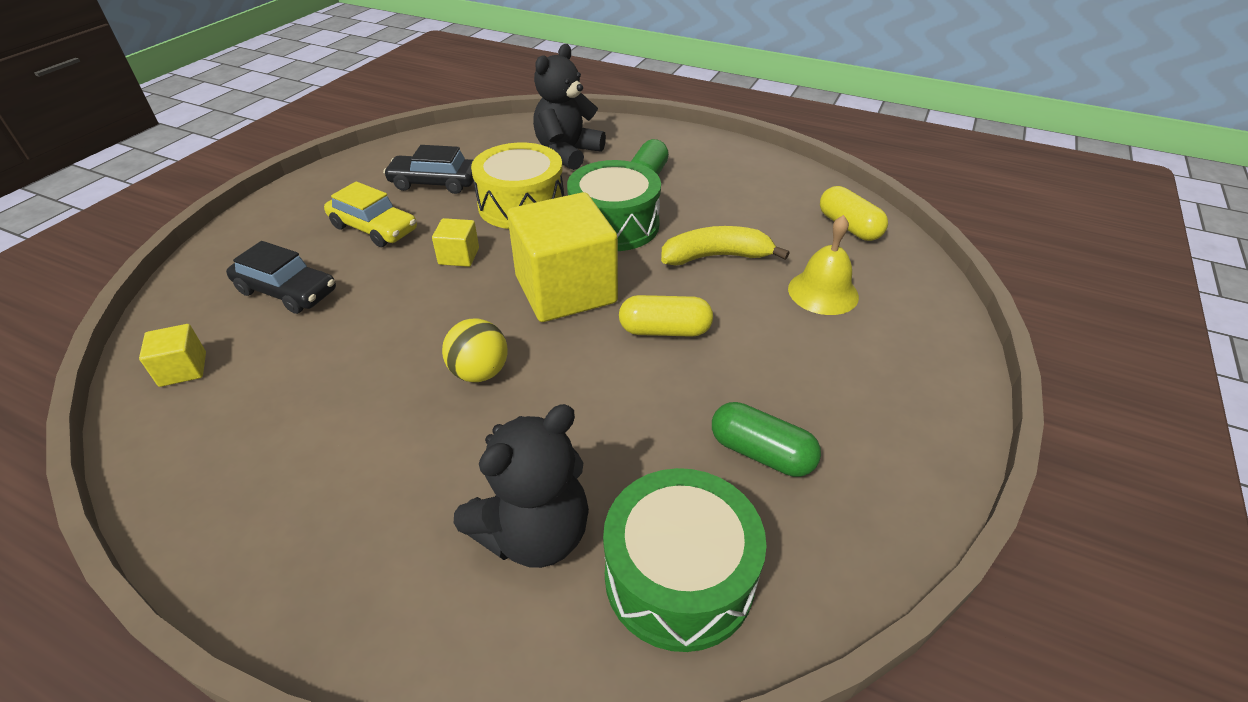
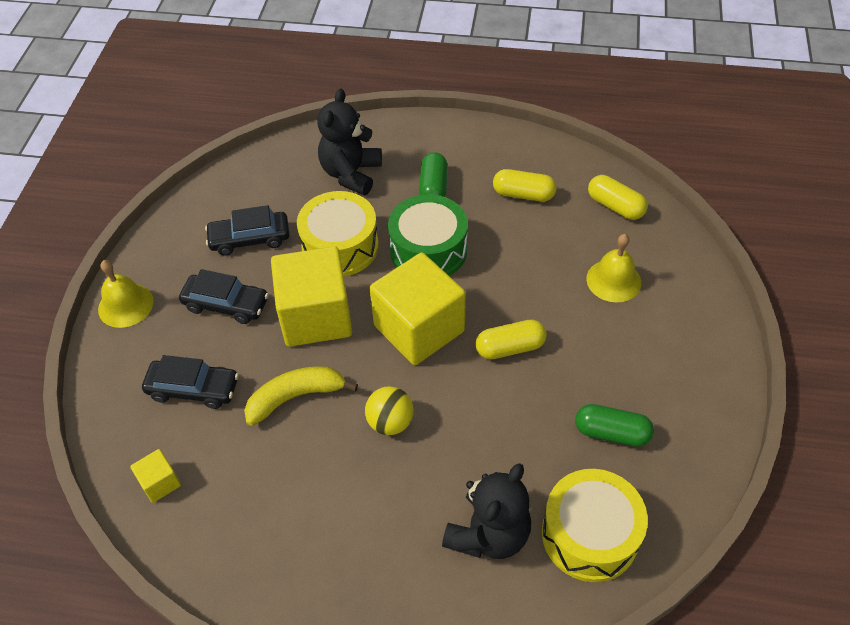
camera: 15 degrees left, 10 degrees up
(277, 209) = (125, 305): none -> yellow bell
(374, 228) = (226, 304): yellow car -> black car
(459, 256) = (316, 316): yellow cube -> yellow cube, size x2.30
(679, 576) = (590, 534): green drum -> yellow drum
(716, 256) = (522, 264): yellow banana -> yellow banana (295, 397)
(744, 199) = (523, 194): none -> yellow capsule

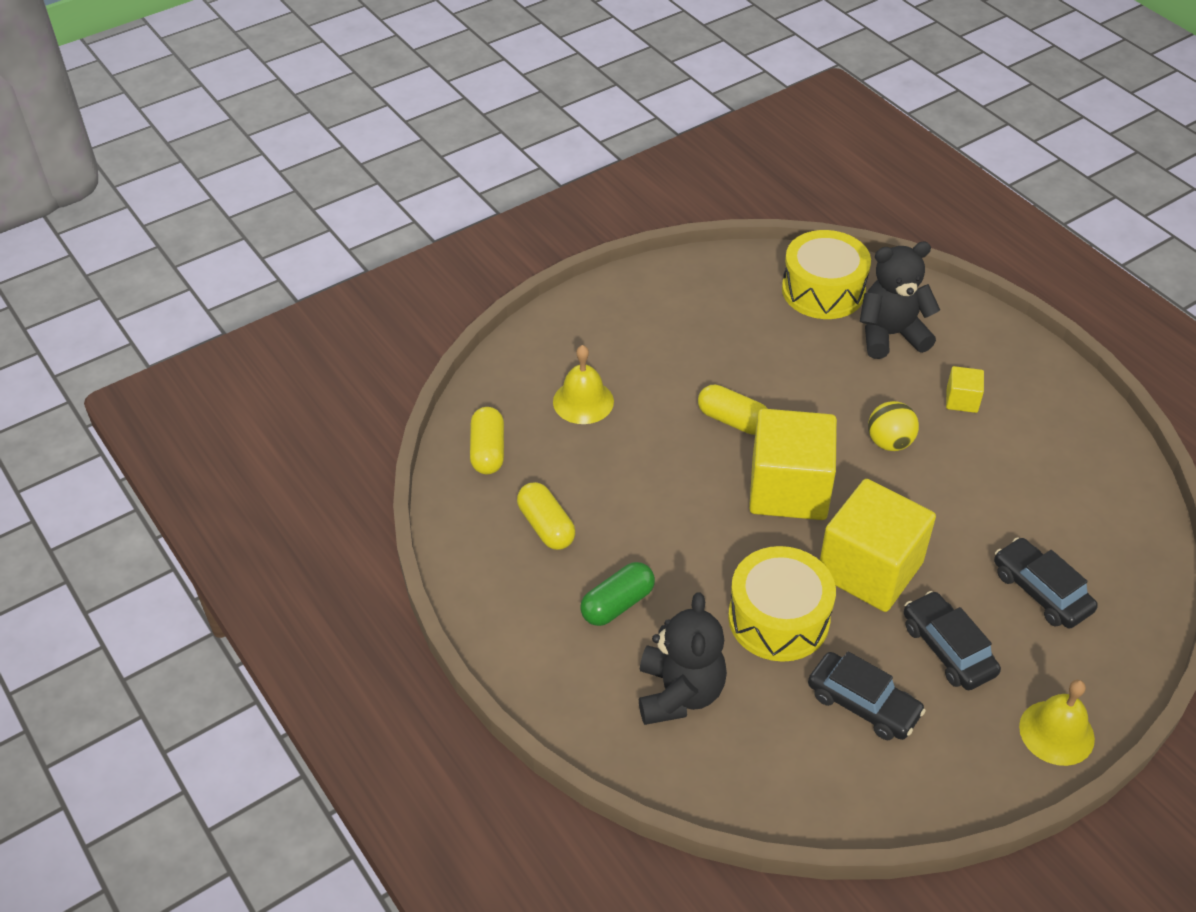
camera: 135 degrees left, 5 degrees down
(160, 483) = (1123, 537): yellow cube -> yellow cube (962, 400)
(295, 397) = (951, 516): yellow banana -> none
(351, 174) = (679, 693): black teddy bear -> black teddy bear turned 60 degrees counterclockwise
(428, 250) = (700, 547): green drum -> none
(611, 433) = (733, 322): green capsule -> none

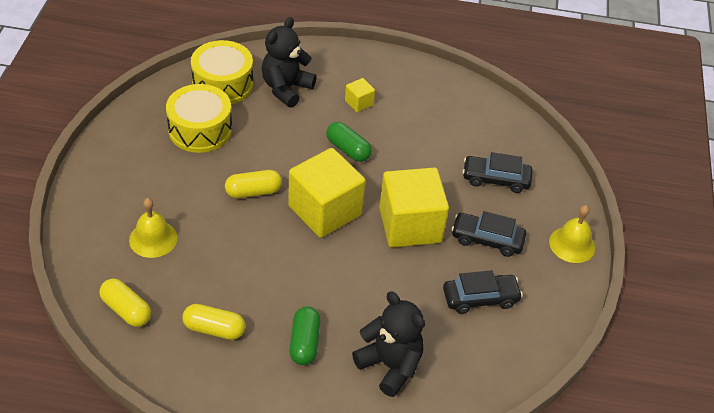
camera: 50 degrees left, 0 degrees up
(778, 618) = (395, 285): yellow drum -> yellow drum (200, 129)
(889, 442) = (348, 149): yellow ball -> green capsule

